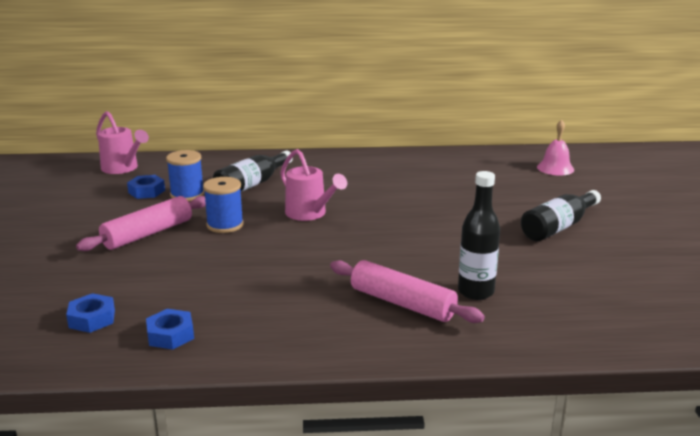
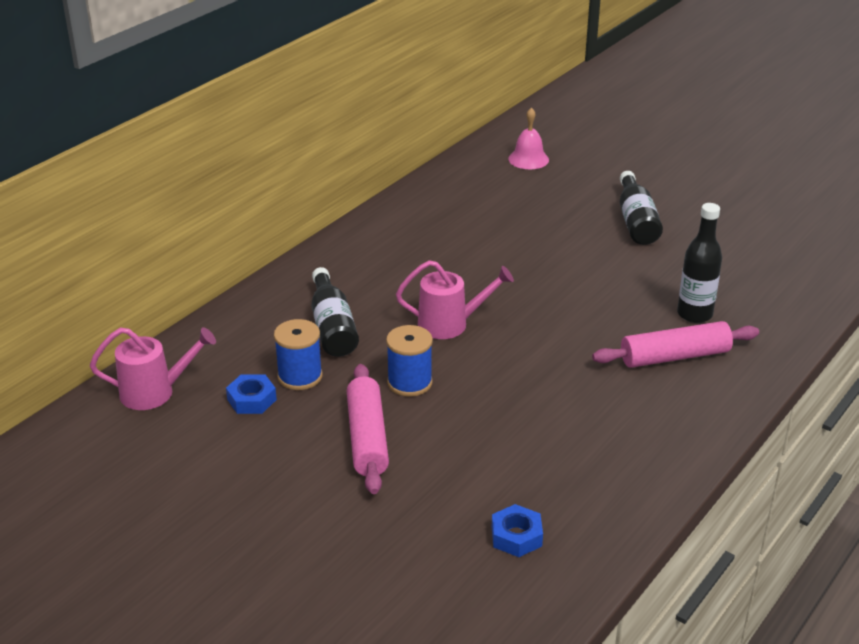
camera: 50 degrees left, 10 degrees up
(170, 335) = (598, 499): blue nut -> none

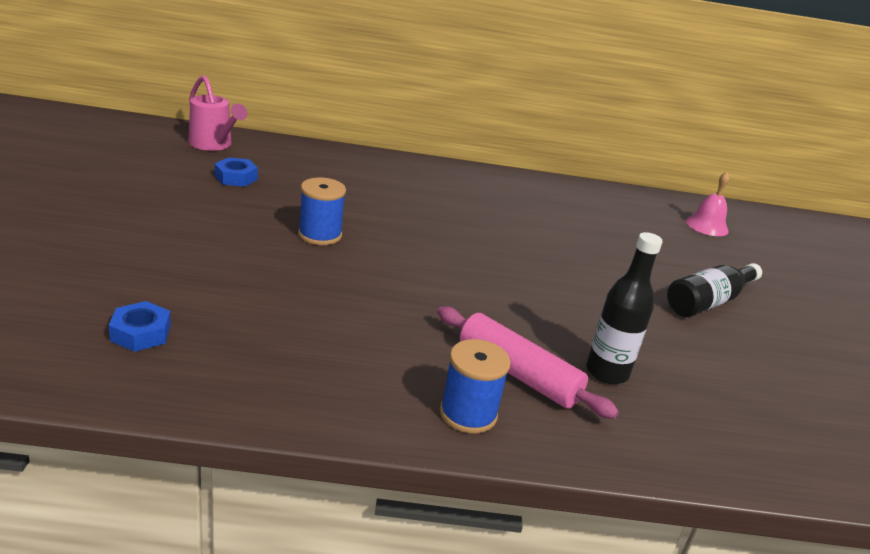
camera: 50 degrees right, 5 degrees down
(300, 376) = (282, 189): blue spool -> blue spool (468, 413)
(332, 327) = (358, 189): black bottle -> none
(367, 438) = (228, 231): pink rolling pin -> none
(451, 324) = (420, 237): pink watering can -> none

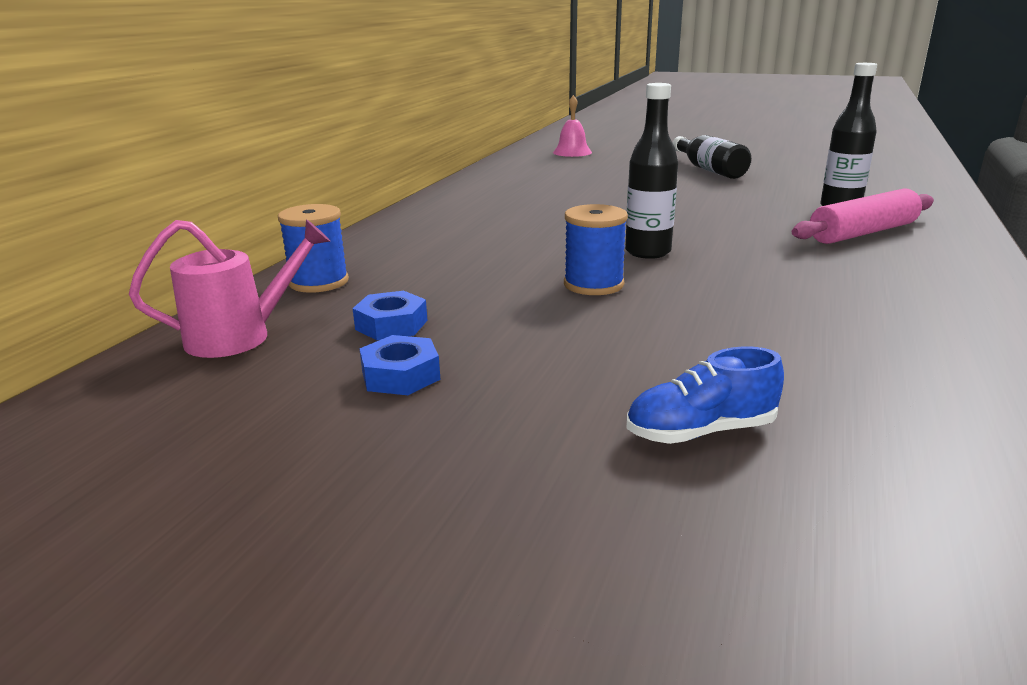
camera: 65 degrees left, 5 degrees down
(108, 262) = (700, 432): none -> blue shoe
(141, 333) = (906, 403): blue nut -> blue nut (400, 375)
(400, 257) = (647, 252): none -> black bottle
(468, 413) = (943, 255): blue spool -> blue spool (319, 282)

